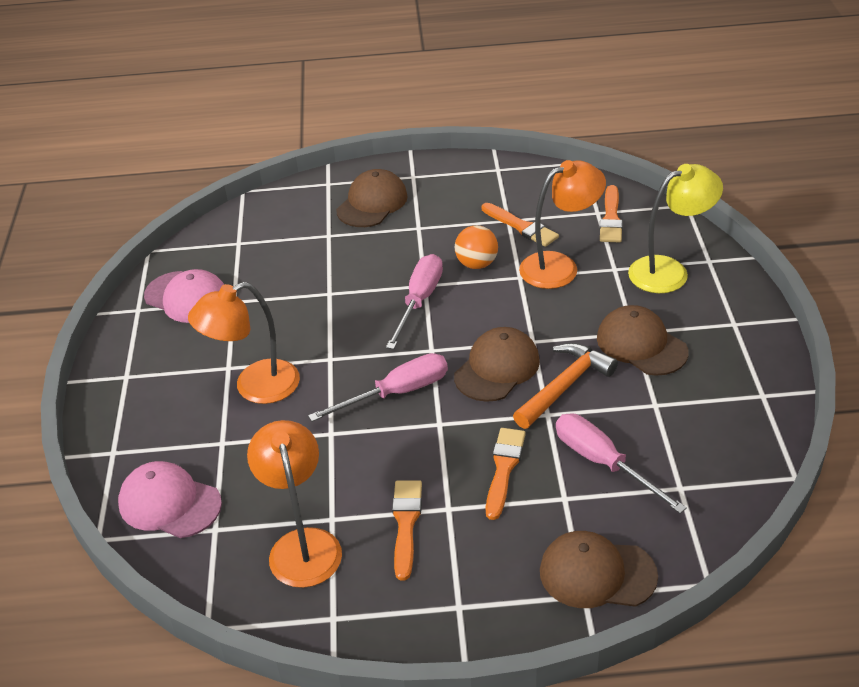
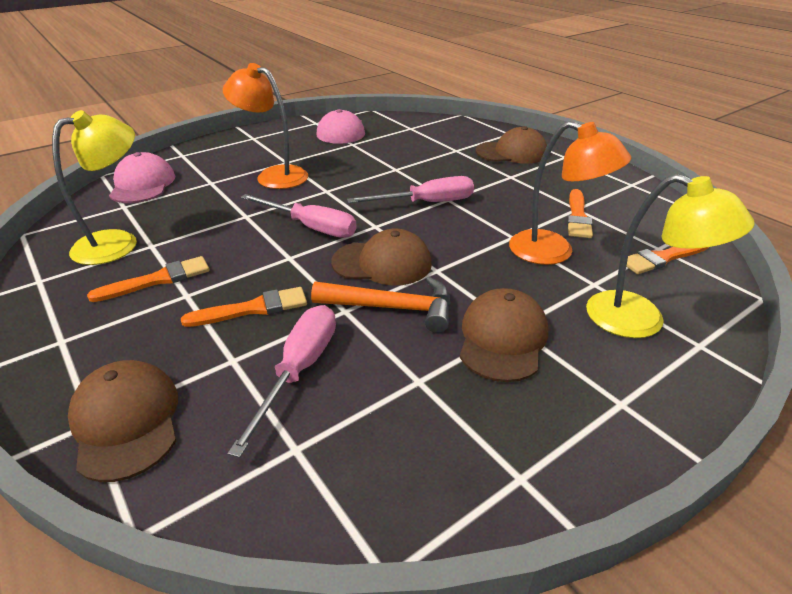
camera: 55 degrees right, 5 degrees down
(302, 544) = (118, 242): orange lamp -> yellow lamp
(476, 264) = (502, 212): orange ball -> none

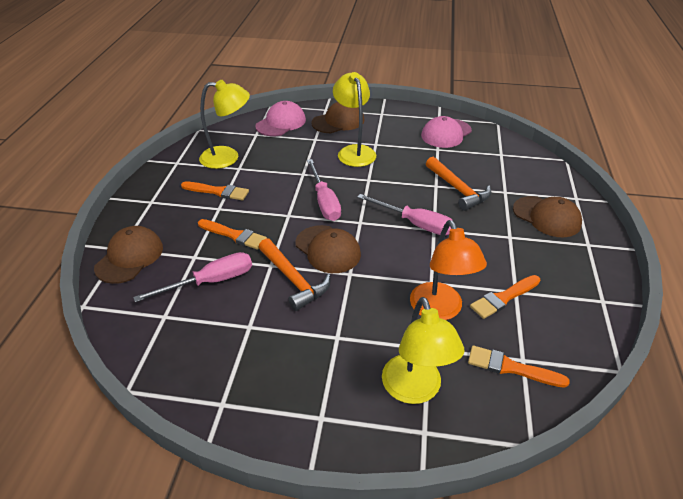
camera: 45 degrees right, 5 degrees up
(273, 175) = (354, 151): orange lamp -> yellow lamp
(418, 164) = (458, 189): none -> orange hammer
(502, 338) = (319, 337): brown cap -> brown cap (338, 121)

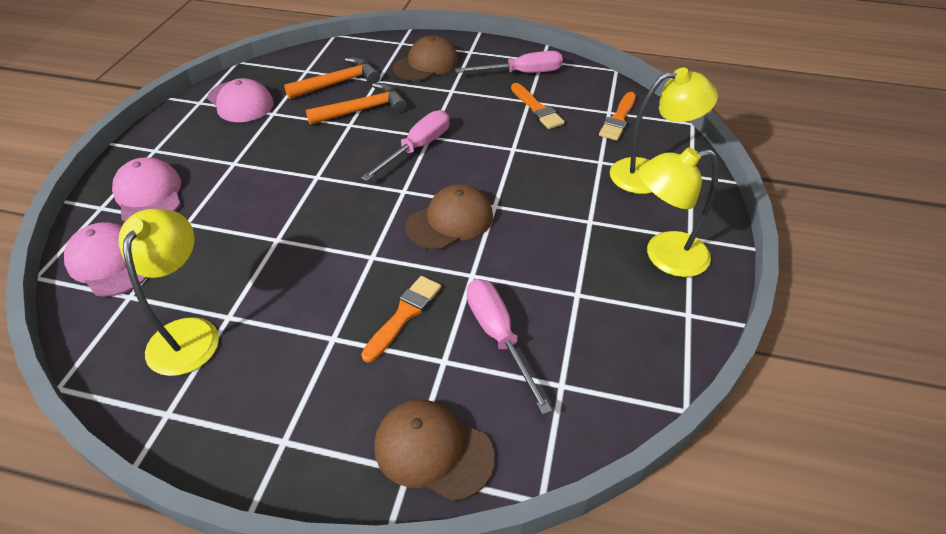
camera: 85 degrees left, 5 degrees up
(217, 191) = (287, 342): orange brush -> none
(293, 279) = (501, 253): orange hammer -> orange hammer (338, 83)
(324, 201) = (352, 220): pink screwdriver -> pink screwdriver (521, 73)
(338, 121) = (149, 195): brown cap -> pink cap
(354, 151) = (243, 184): yellow lamp -> yellow lamp (664, 256)
(440, 310) = (552, 148): orange lamp -> none

